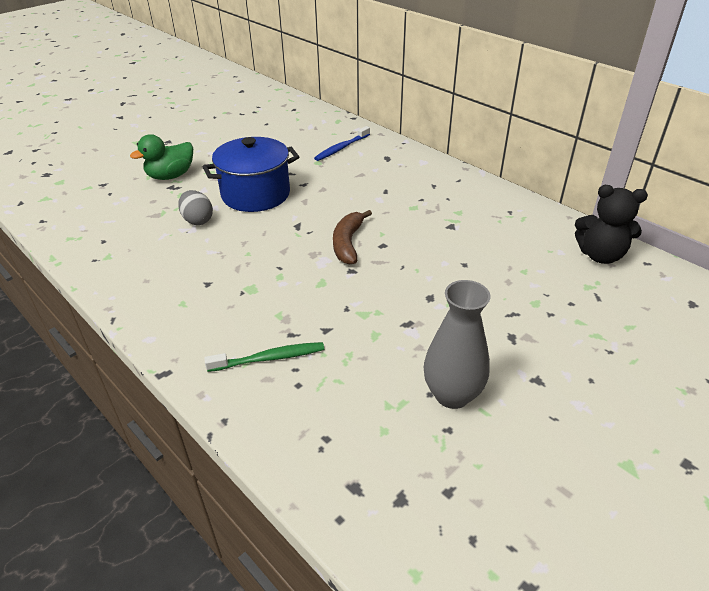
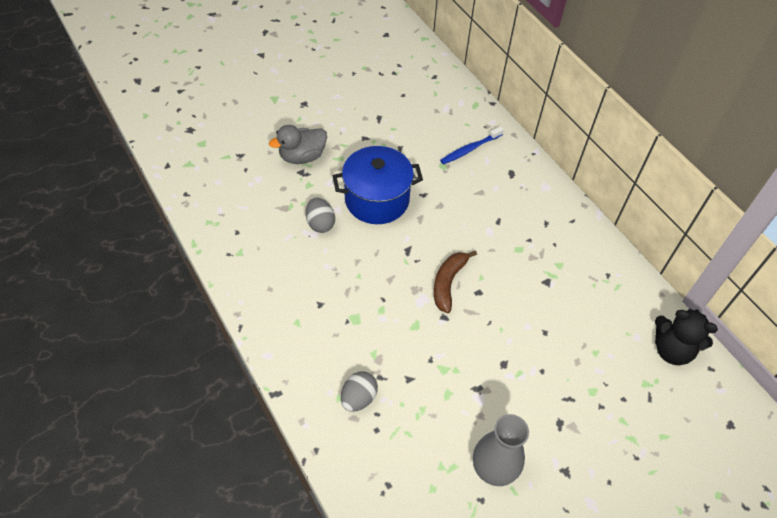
camera: 10 degrees right, 15 degrees up
(171, 176) = (302, 156): green duck -> grey duck
(269, 358) = (358, 398): green toothbrush -> grey egg

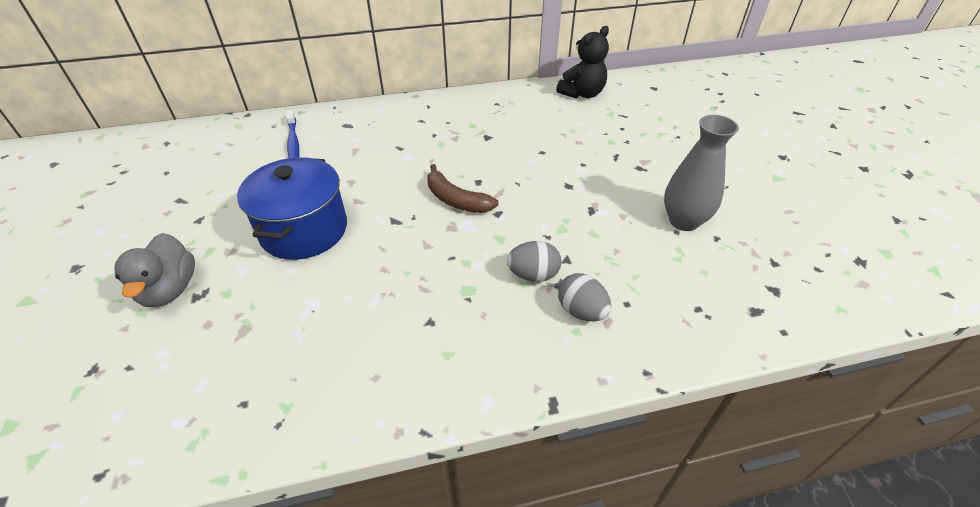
camera: 70 degrees left, 10 degrees down
(320, 223) = (301, 293): grey egg -> grey egg (533, 275)

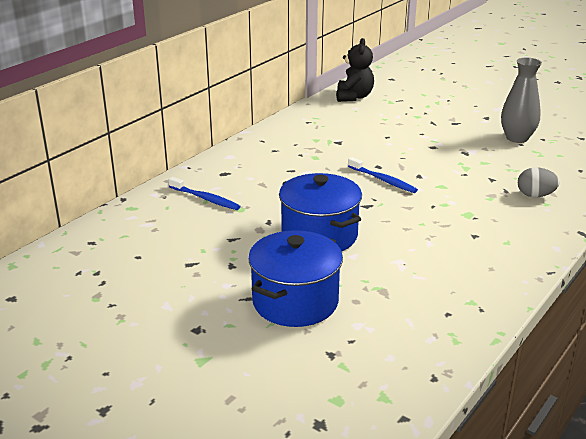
camera: 40 degrees left, 15 degrees down
(170, 289) = (295, 301): grey duck -> blue pot
(456, 200) = (383, 180): brown banana -> blue toothbrush
(533, 275) = (488, 193): grey egg -> none

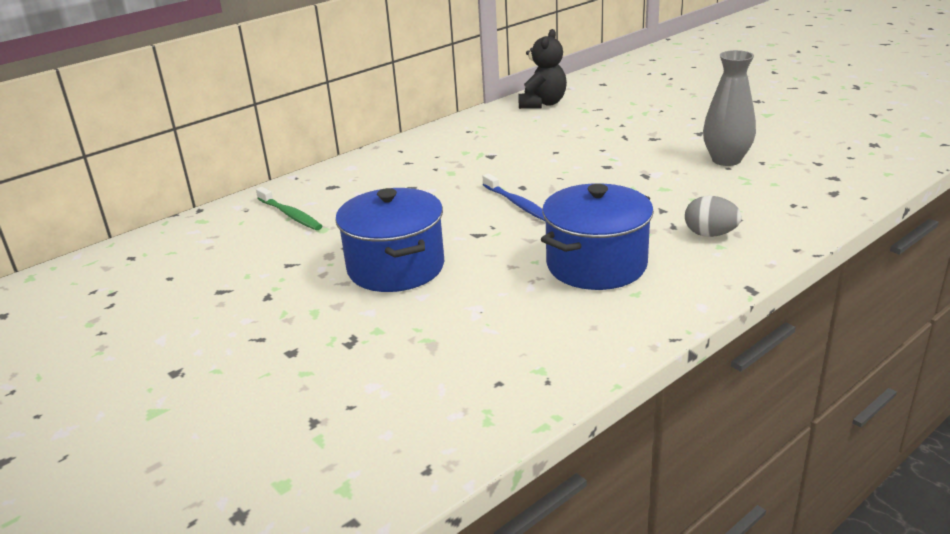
camera: 15 degrees right, 0 degrees up
(205, 199) = (290, 215): blue toothbrush -> green toothbrush
(295, 301) = (313, 348): blue pot -> blue pot (596, 265)

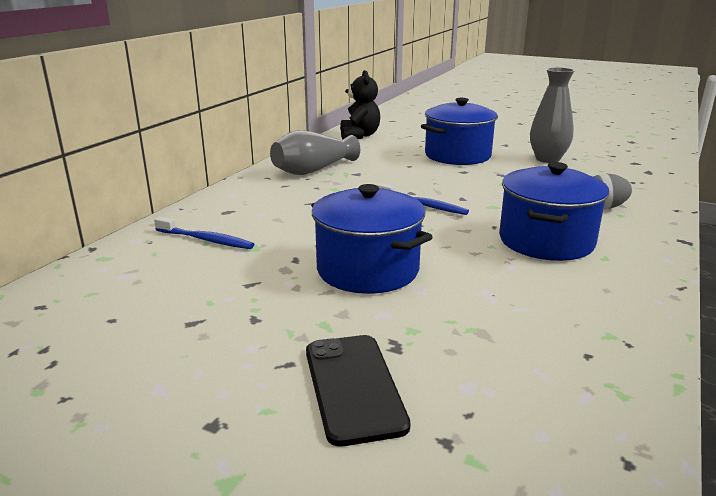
camera: 25 degrees left, 5 degrees down
(288, 367) = (353, 387): none -> black phone
(290, 215) = (206, 240): green toothbrush -> blue toothbrush
(451, 146) = (313, 170): none -> grey vase
(624, 143) = (457, 155): none -> blue pot

